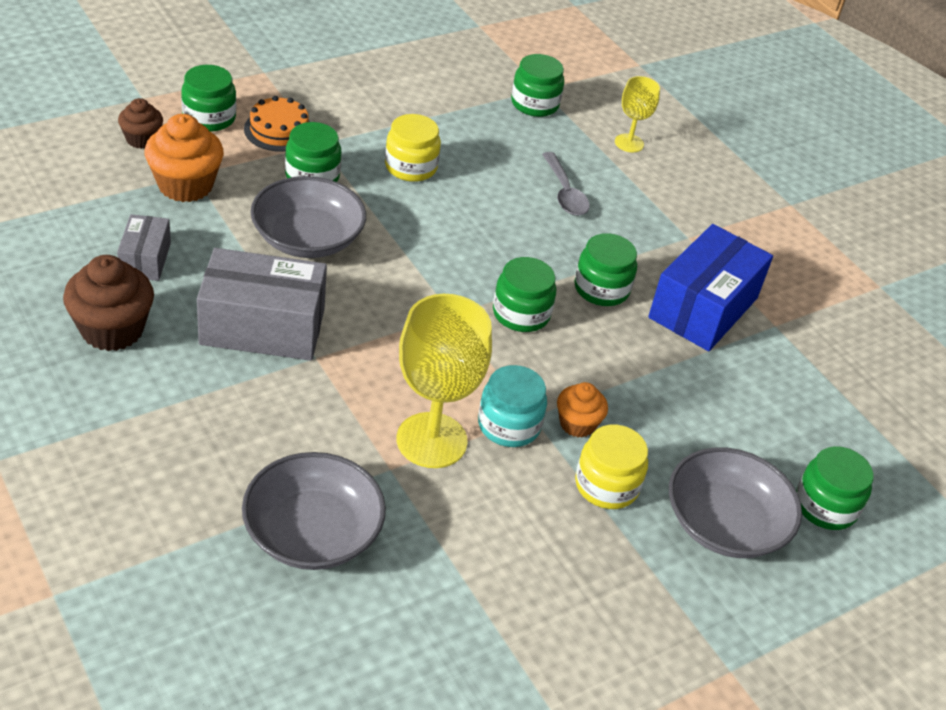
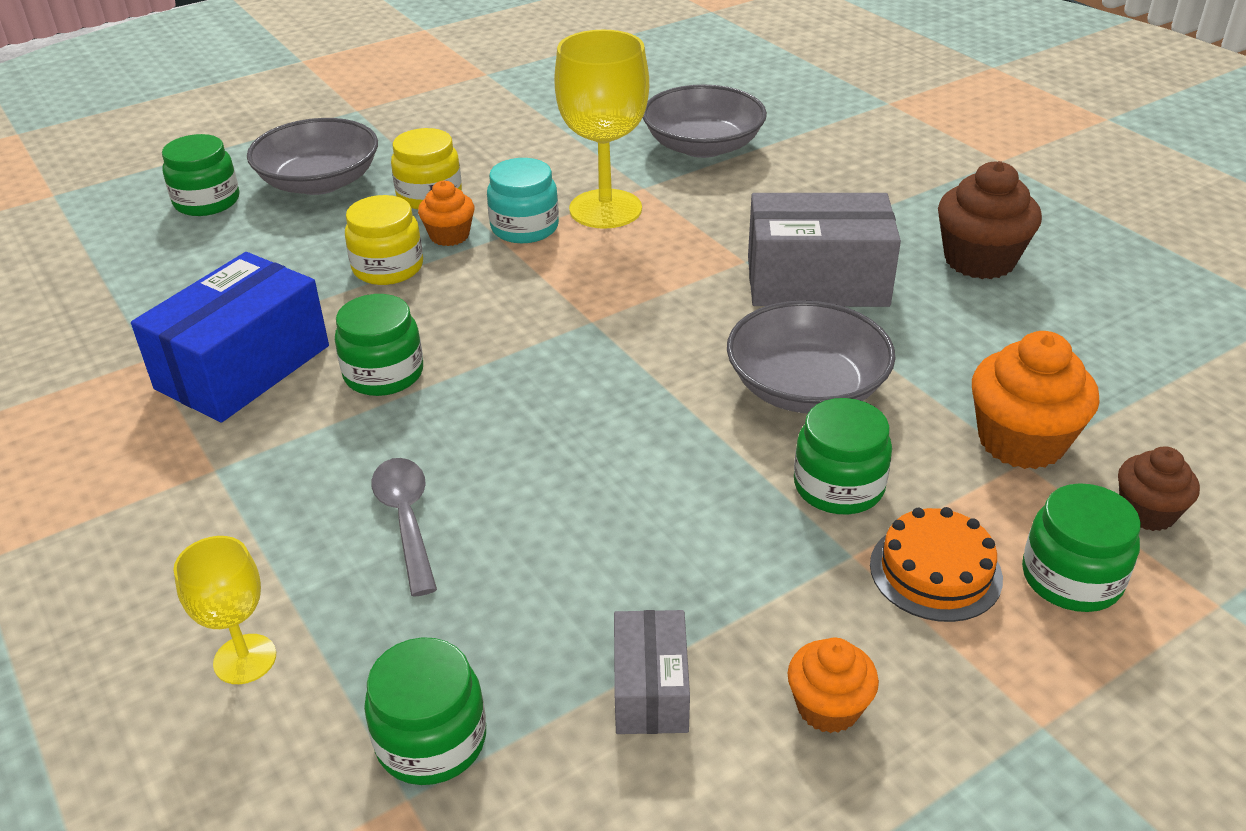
camera: 175 degrees left, 5 degrees down
(145, 259) = (999, 333): grey box -> grey box (650, 689)
(357, 90) = (828, 707): none -> orange cupcake
(411, 167) = (679, 530): yellow jar -> yellow jar (388, 267)
(521, 314) = (502, 330): green jar -> none

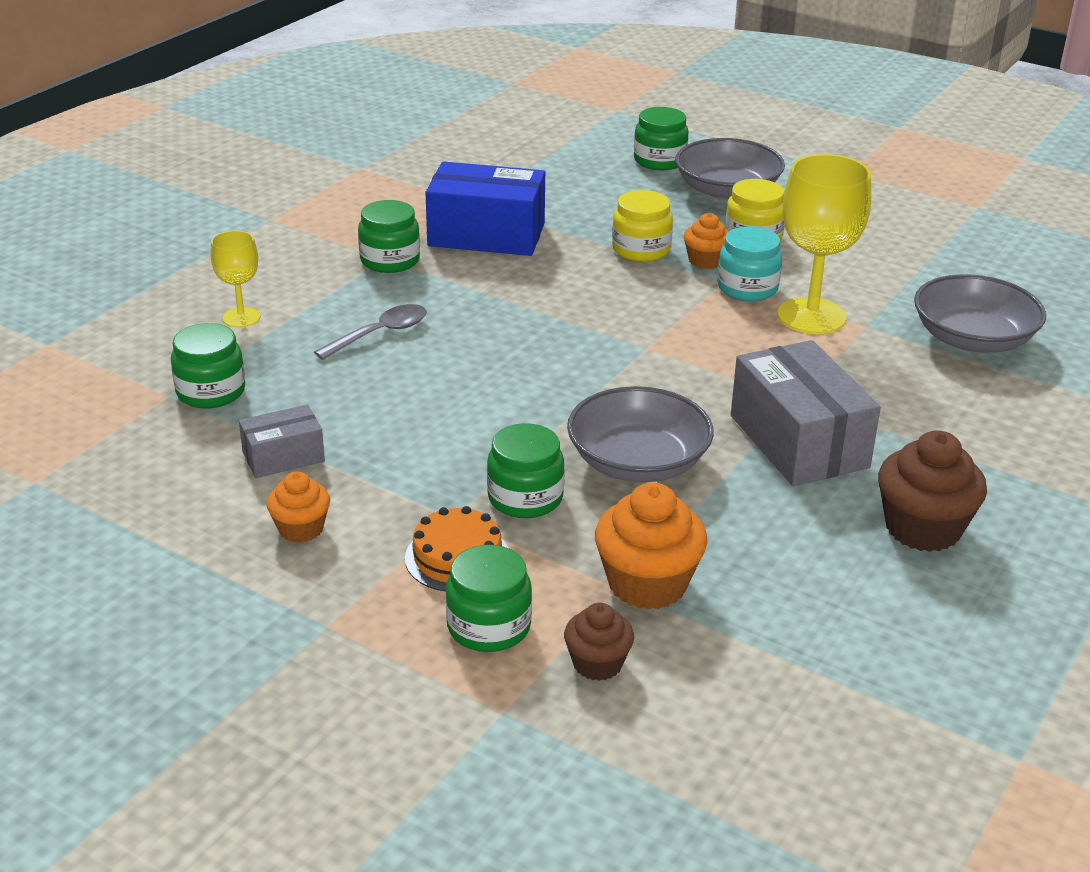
camera: 65 degrees right, 5 degrees down
(383, 374) = (517, 284): green jar -> green jar (390, 260)

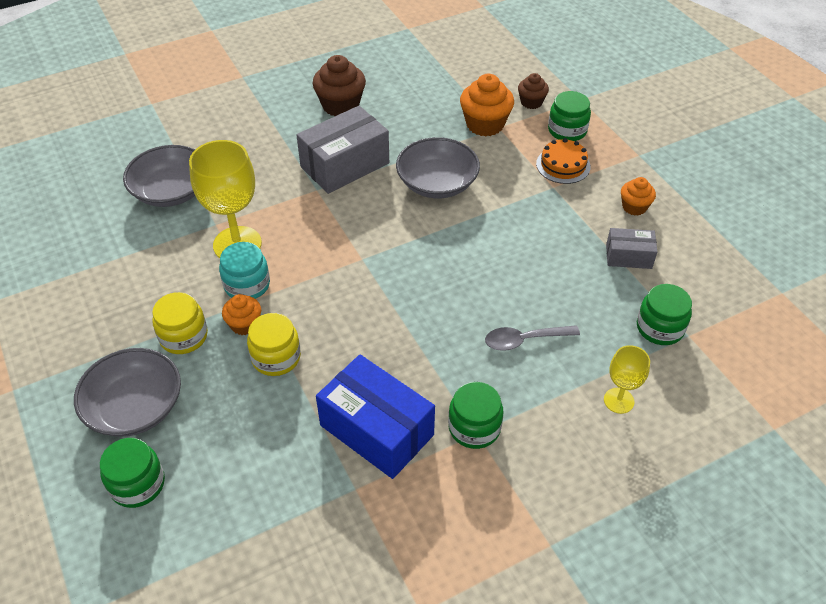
camera: 150 degrees left, 15 degrees up
(525, 498) = (510, 184): green jar -> none
(798, 441) = (345, 165): grey box -> grey box turned 45 degrees clockwise

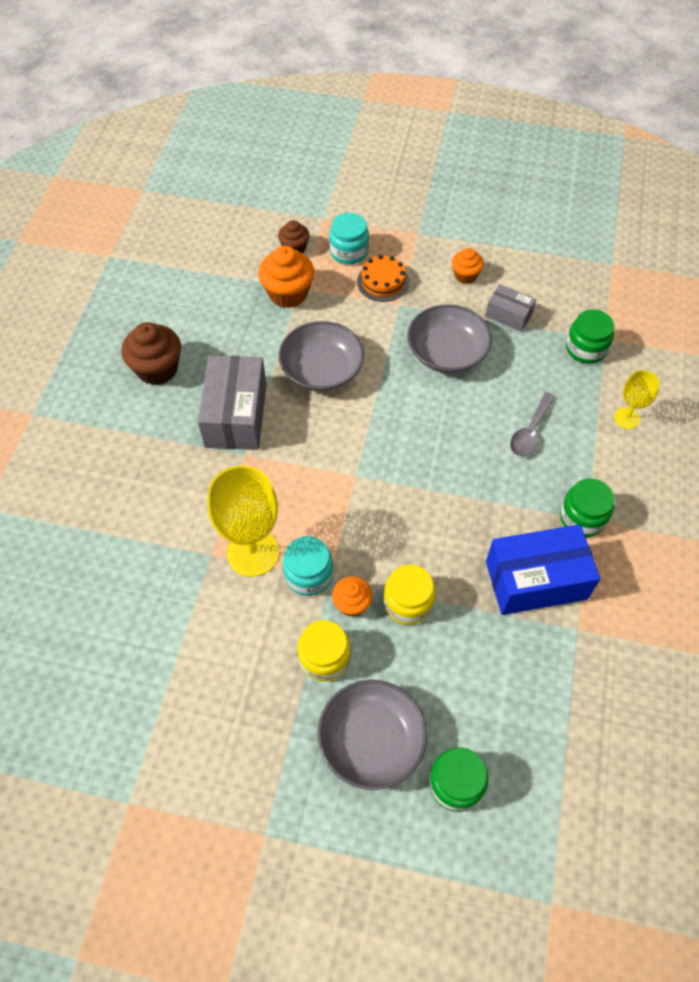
camera: 50 degrees left, 10 degrees up
(171, 191) = (132, 564): grey bowl -> grey bowl (447, 352)
(567, 130) = (349, 251): green jar -> turquoise jar
(628, 256) = (508, 315): grey box -> grey box turned 75 degrees clockwise

